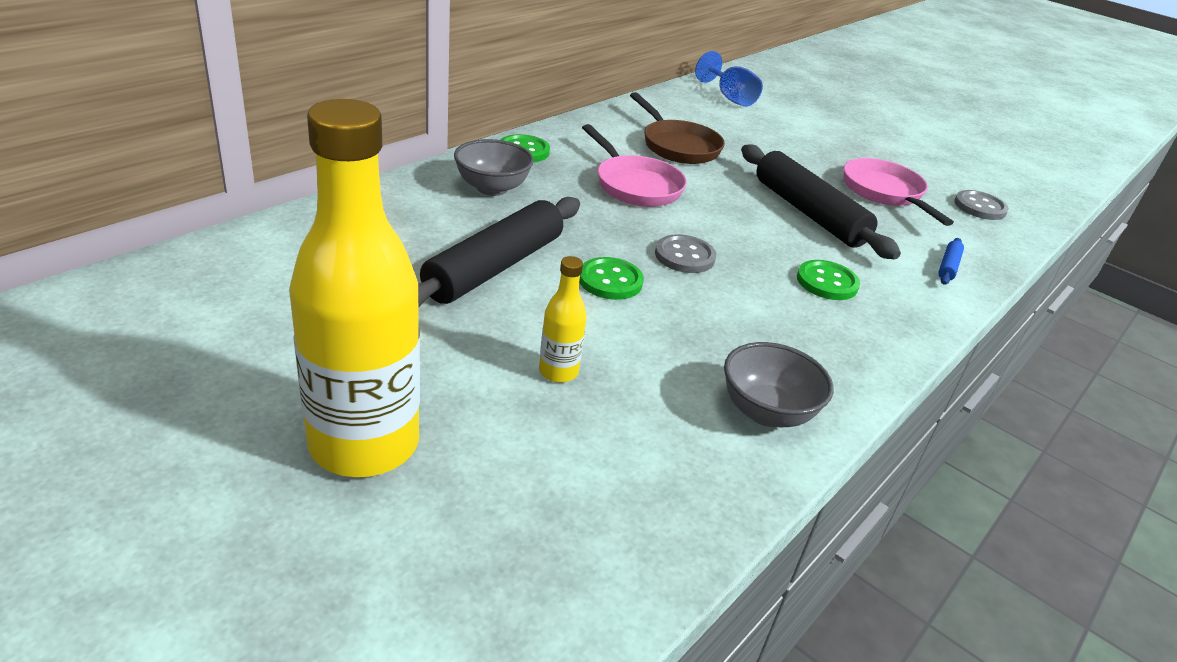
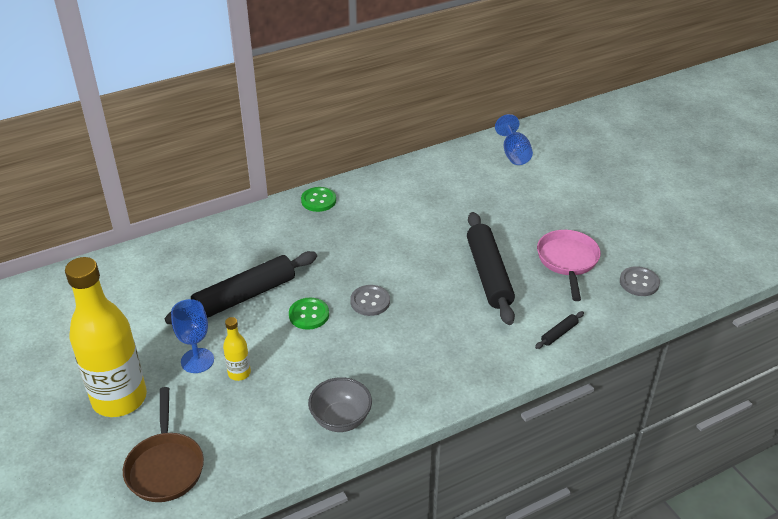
camera: 25 degrees right, 5 degrees up
(474, 363) = (197, 360): none -> blue goblet
(492, 188) = (278, 232): grey bowl -> none
(635, 185) = (377, 238): pink pan -> none
(677, 146) = (434, 203): brown pan -> brown pan (165, 466)
(827, 282) = (454, 334): green button -> none
(948, 267) = (559, 333): blue rolling pin -> black rolling pin

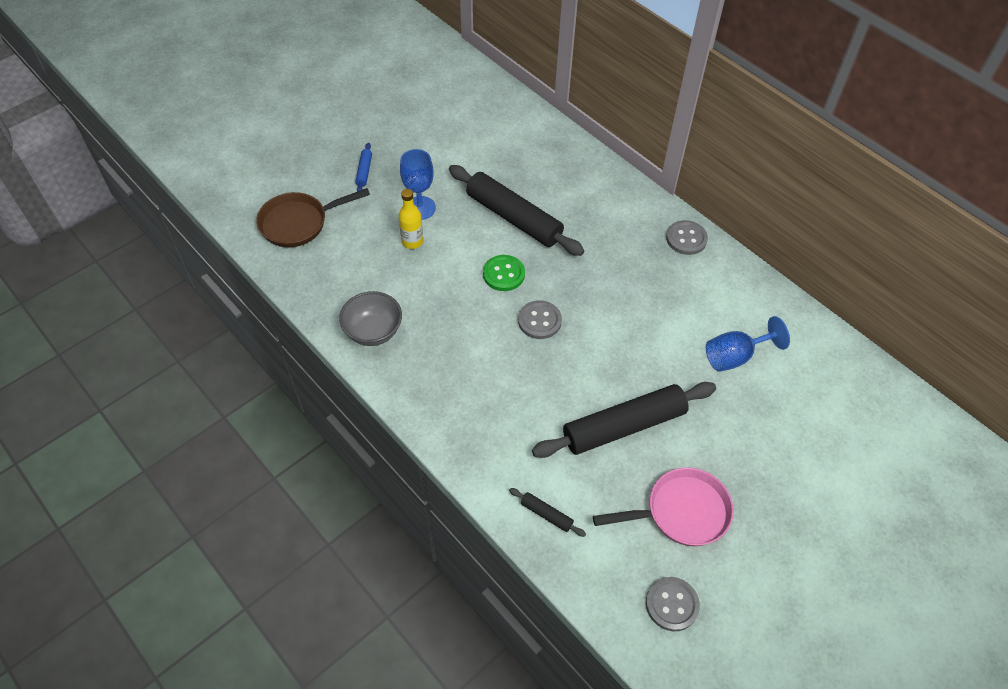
camera: 75 degrees right, 15 degrees up
(119, 399) = (364, 171): yellow bottle -> blue rolling pin
(318, 200) = (686, 239): green button -> grey button
(514, 154) = (883, 422): blue goblet -> blue goblet (735, 356)

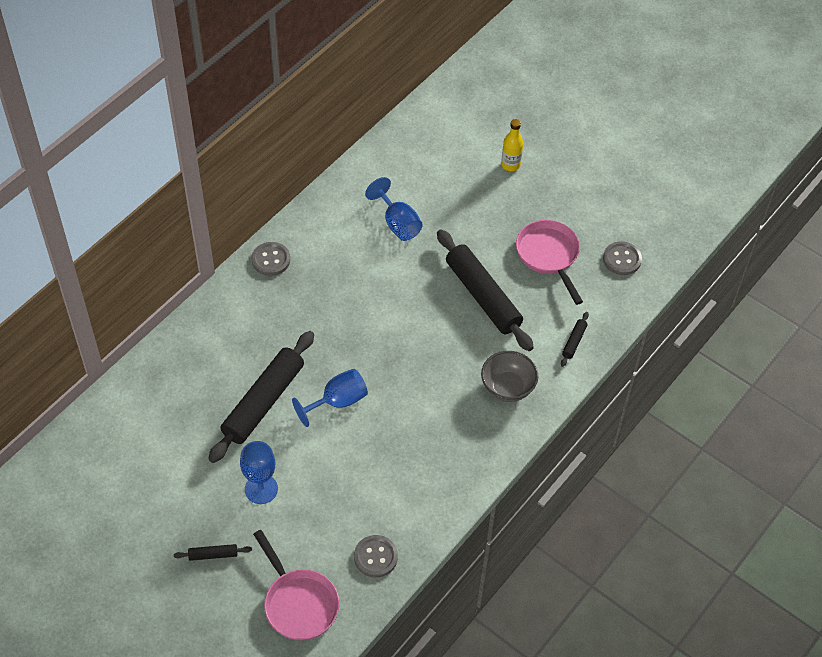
camera: 100 degrees left, 0 degrees up
(298, 223) = (298, 603): brown pan -> pink pan
(364, 171) = (213, 555): blue rolling pin -> black rolling pin
(373, 332) = (426, 500): grey bowl -> grey bowl (507, 387)
(412, 241) = (308, 488): yellow bottle -> yellow bottle (510, 165)
(503, 274) = (337, 401): green button -> blue goblet
(539, 321) = (387, 366): grey button -> grey button (375, 557)

